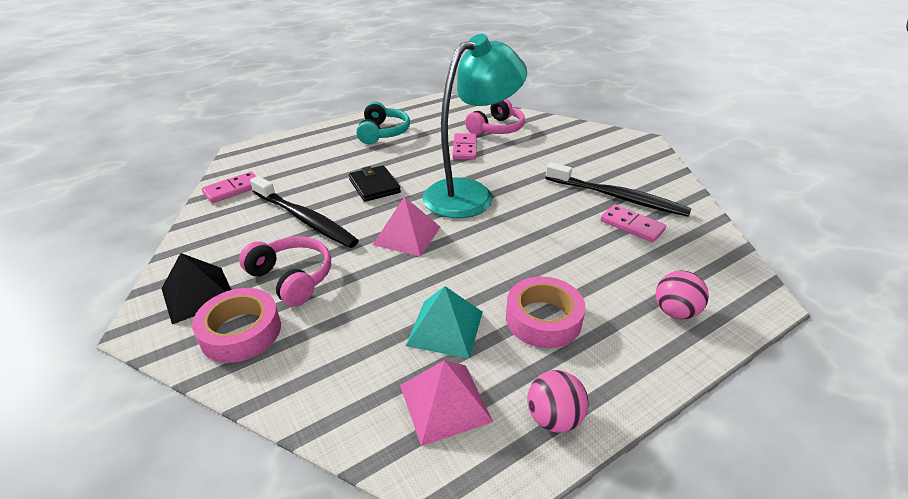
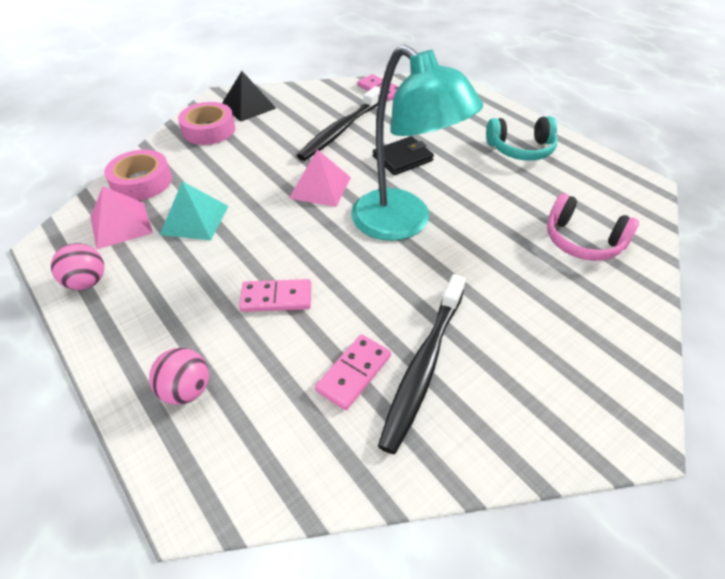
camera: 85 degrees right, 10 degrees up
(292, 278) = (262, 139): pink headphones -> none
(464, 148) = (509, 214): pink domino -> pink domino (276, 298)
(543, 319) = (195, 279): pink tape -> pink tape (142, 182)

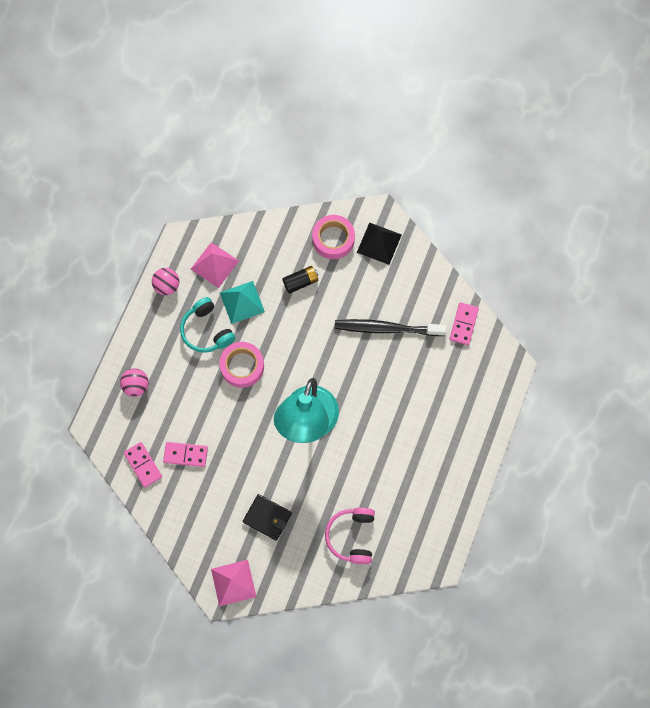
camera: 60 degrees right, 25 degrees up
(142, 182) = (256, 243): pink tape -> pink tape (242, 366)
(226, 166) = (300, 282): none -> black battery
(276, 298) = (210, 389): pink domino -> pink domino (143, 465)
(320, 187) = (313, 354): pink pyramid -> pink pyramid (233, 582)
(402, 158) = (377, 389): black wallet -> black wallet (267, 517)
(424, 365) = (208, 485): black toothbrush -> none
(520, 149) = (437, 465): turquoise headphones -> turquoise headphones (206, 330)

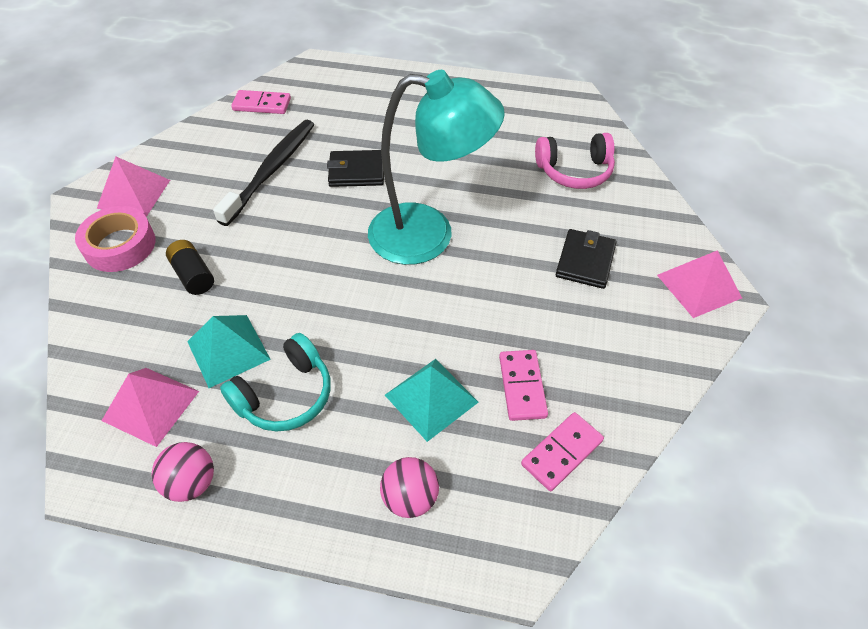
camera: 100 degrees left, 20 degrees down
(189, 405) = (431, 398): none -> turquoise pyramid
(242, 366) = (348, 331): pink tape -> none
(377, 385) = (356, 171): none -> black wallet
(379, 243) = (134, 194): black pyramid -> pink pyramid
(387, 328) = (271, 171): black toothbrush -> black toothbrush turned 150 degrees counterclockwise

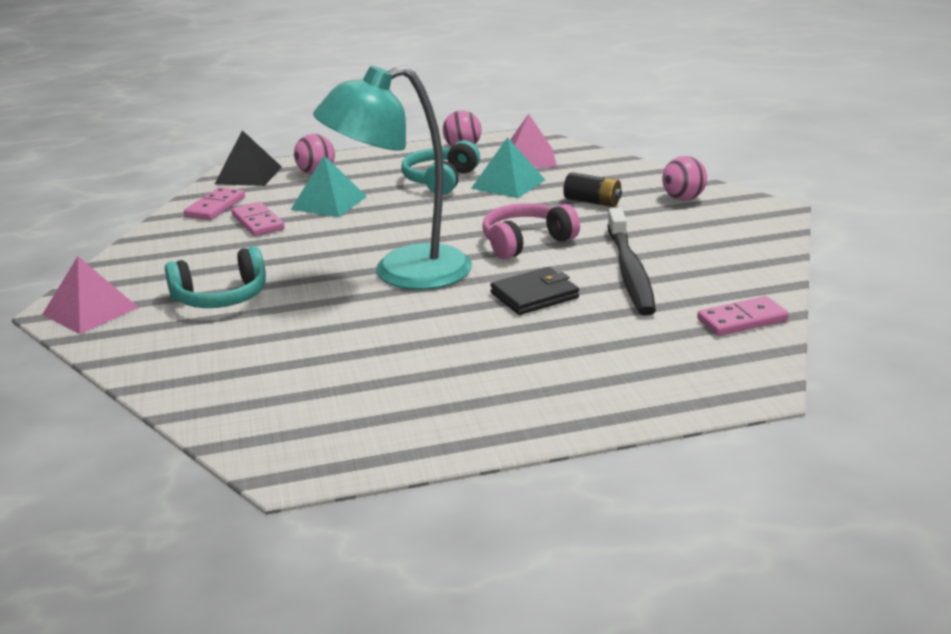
camera: 155 degrees right, 25 degrees down
(120, 245) = (683, 198): pink tape -> pink ball
(134, 194) = (734, 223): pink pyramid -> none
(499, 541) = (248, 175): none -> black pyramid
(574, 171) = (257, 368): pink headphones -> pink headphones (526, 242)
(585, 261) = (221, 297): black wallet -> turquoise headphones

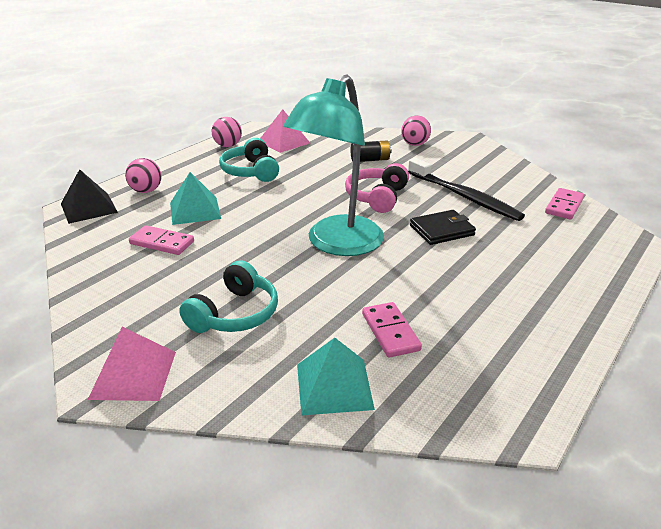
camera: 40 degrees left, 5 degrees up
(215, 207) = (102, 242): pink domino -> pink domino (390, 332)
(508, 184) = (300, 162): turquoise pyramid -> turquoise pyramid (334, 386)
(534, 295) = (441, 230): black wallet -> black wallet turned 45 degrees clockwise

